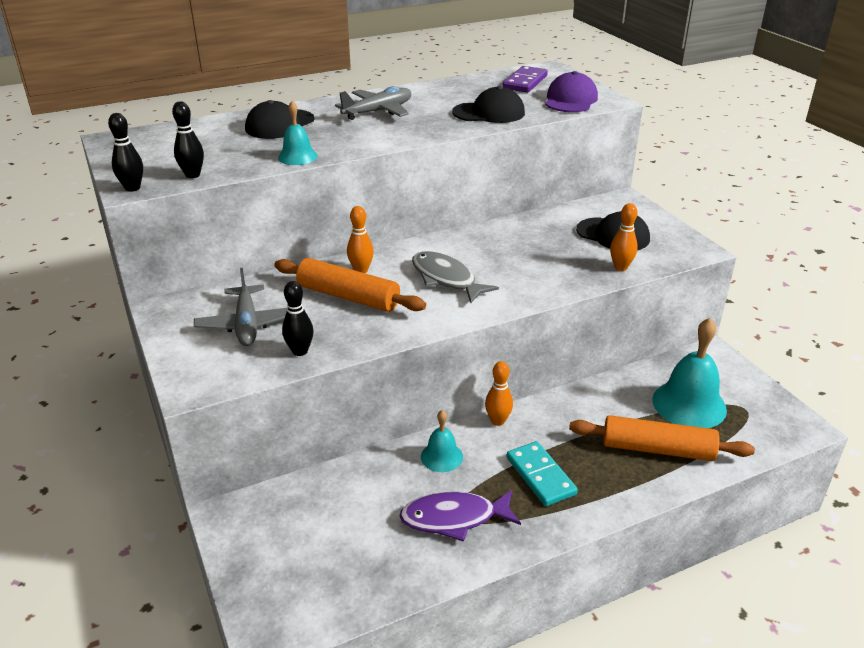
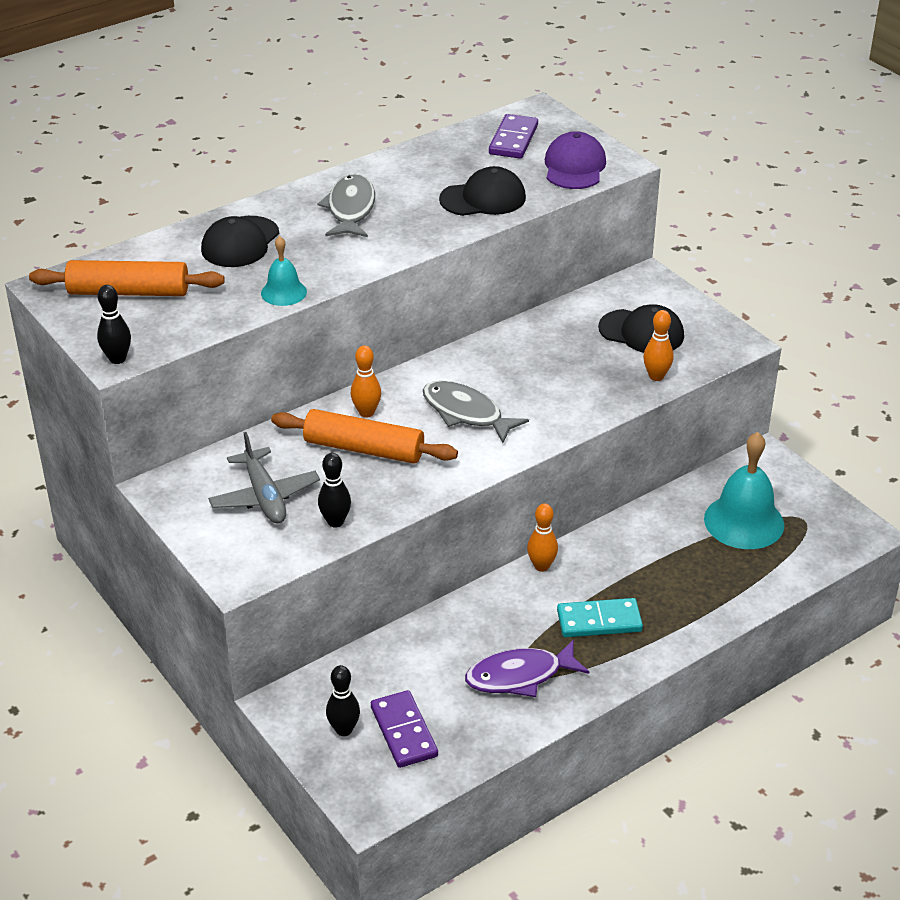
camera: 10 degrees left, 5 degrees up
(192, 175) = (176, 332): black bowling pin -> black bowling pin (344, 729)
(328, 558) = (403, 732): none -> purple domino
(378, 111) = (350, 209): grey plane -> grey fish
(441, 456) = (490, 613): turquoise bell -> none
(540, 476) = (599, 621): turquoise domino -> turquoise domino turned 60 degrees counterclockwise
(657, 449) = (715, 577): orange rolling pin -> orange rolling pin (128, 292)

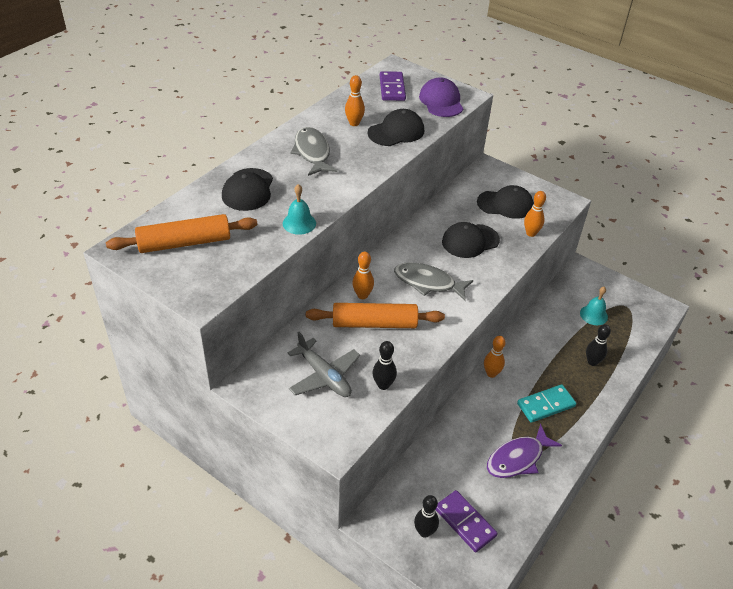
camera: 20 degrees left, 5 degrees up
(117, 359) = (202, 300): black bowling pin -> black bowling pin (592, 362)
(430, 179) = (354, 123): none -> orange bowling pin
(558, 371) = (470, 241): none -> black cap
(744, 521) = (593, 315): turquoise bell -> turquoise bell, size x0.55

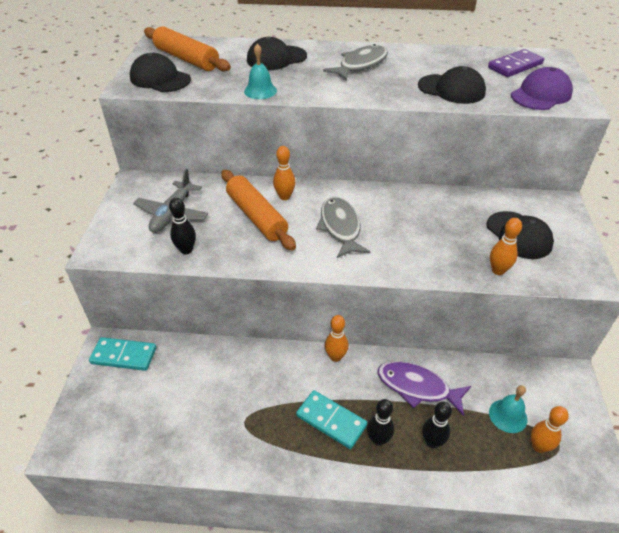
camera: 60 degrees right, 0 degrees up
(354, 123) = (430, 67): orange bowling pin -> orange bowling pin (539, 446)
(395, 513) = (124, 355): none -> turquoise domino
(424, 532) = (114, 384): black bowling pin -> black bowling pin (378, 439)
(465, 522) = (139, 410): purple domino -> none
(470, 241) = (430, 232): black cap -> black cap (160, 79)
(518, 458) = (242, 423): purple fish -> purple fish (417, 387)

